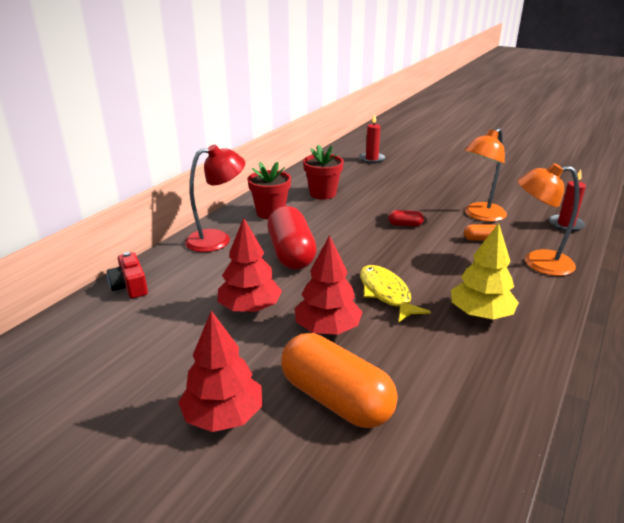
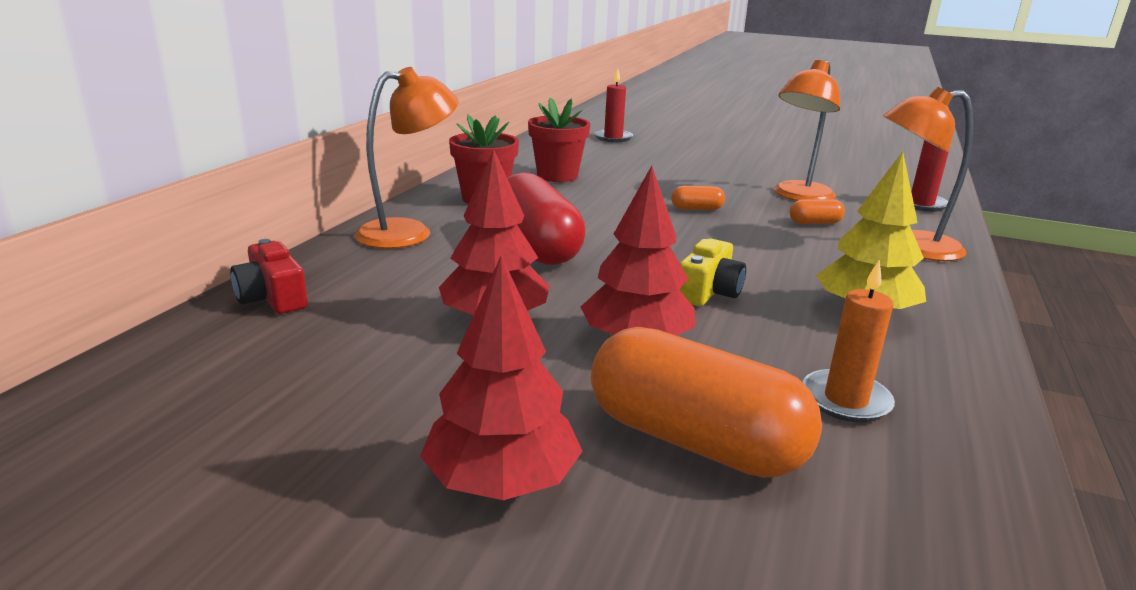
camera: 10 degrees left, 5 degrees down
(217, 239) = (409, 232): red lamp -> orange lamp
(386, 294) = (708, 291): yellow fish -> yellow camera
(405, 225) = (696, 209): red capsule -> orange capsule
(437, 379) = (845, 400): none -> orange candle

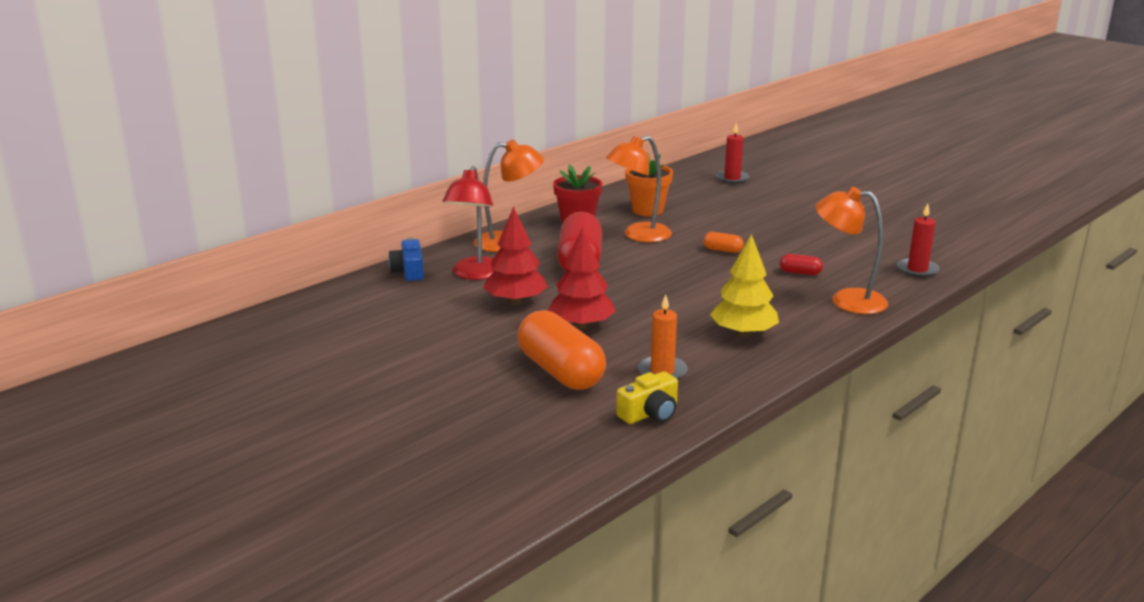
camera: 25 degrees right, 0 degrees up
(272, 297) = (409, 271): red camera -> blue camera
(392, 286) = (475, 274): none -> red lamp
(502, 481) = (459, 368): red tree -> none
(557, 176) = (647, 210): red flower pot -> orange flower pot
(708, 291) = (658, 306): yellow camera -> yellow camera (650, 413)
(798, 196) = (819, 250): orange lamp -> orange lamp (638, 235)
(814, 223) = (800, 273): orange capsule -> red capsule

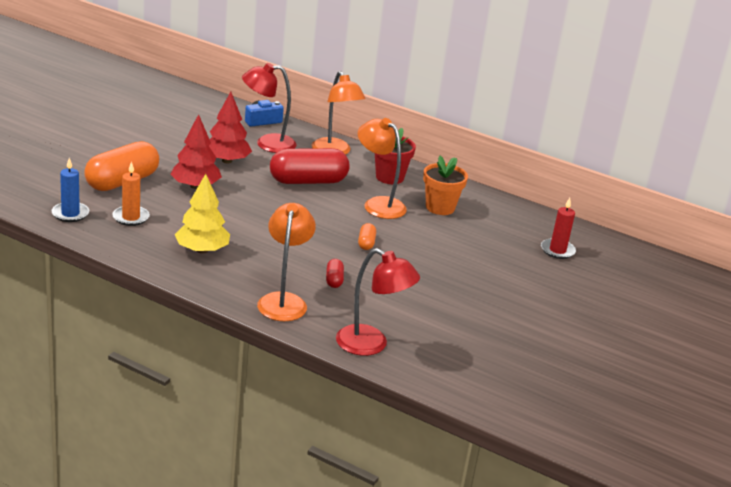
camera: 70 degrees right, 5 degrees up
(650, 413) = (70, 214): yellow camera -> blue candle
(917, 270) = (371, 345): red candle -> red lamp

